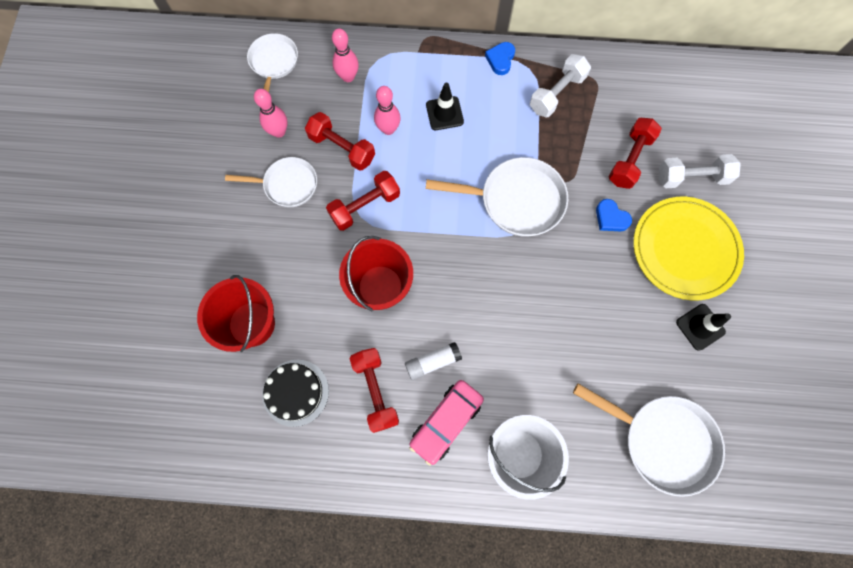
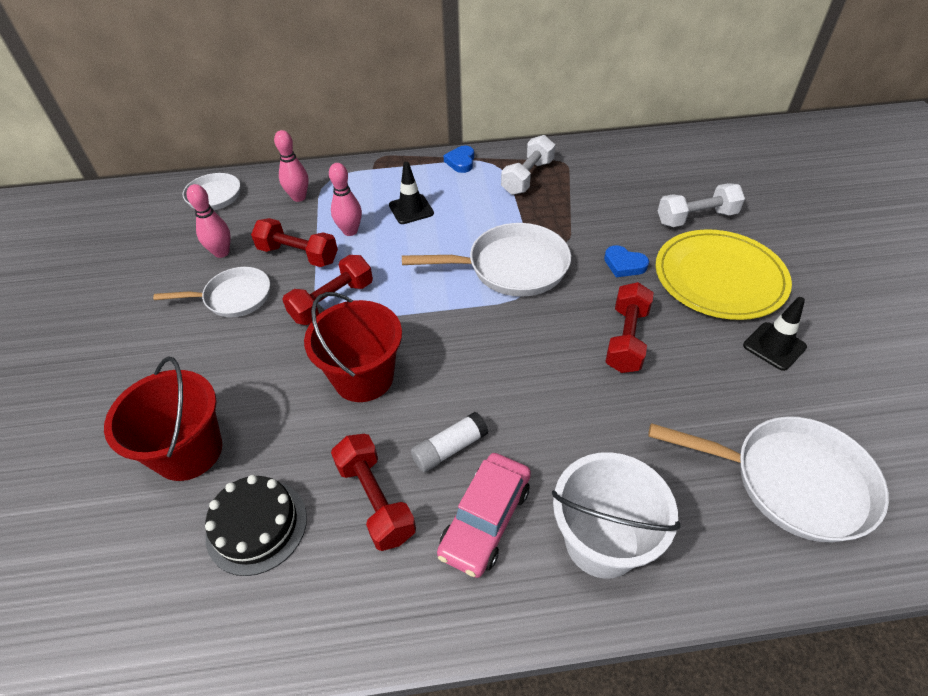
camera: 10 degrees left, 25 degrees down
(629, 160) = (624, 214): red dumbbell -> red dumbbell (626, 339)

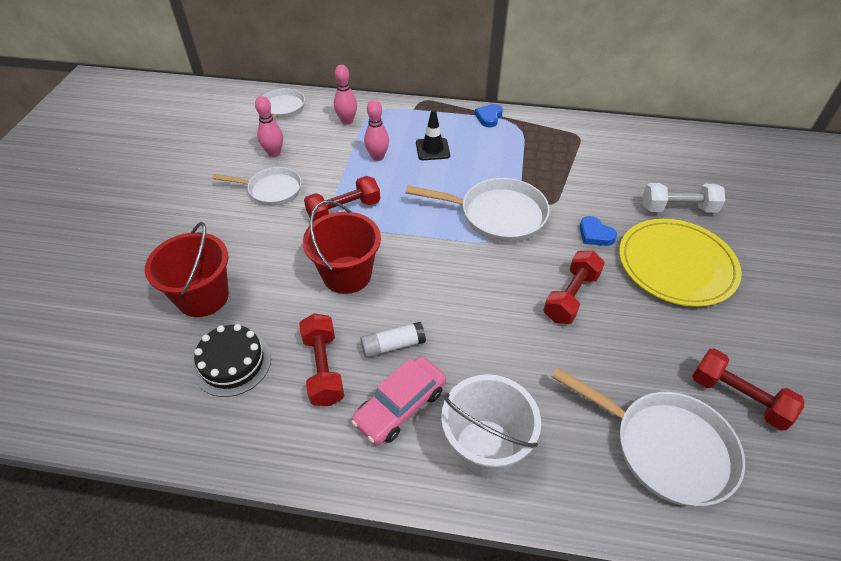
camera: 15 degrees right, 0 degrees up
(298, 255) = (331, 167): red dumbbell -> red dumbbell (738, 397)
(527, 177) = (541, 142): white dumbbell -> none
(774, 346) = (700, 334): black traffic cone -> none

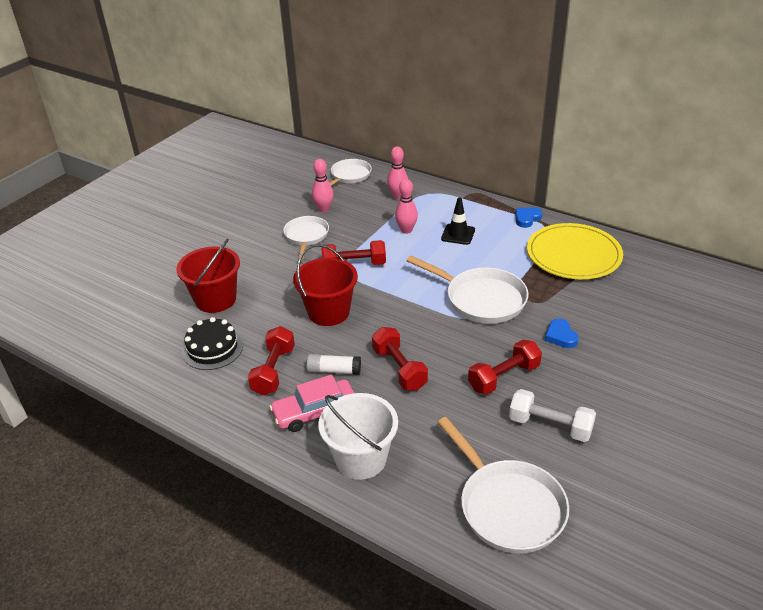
camera: 25 degrees right, 10 degrees down
(271, 190) = (306, 236): white pan -> white pan turned 120 degrees counterclockwise
(676, 265) = (621, 379): yellow plate -> yellow plate (573, 255)
(678, 208) = (659, 335): white dumbbell -> white dumbbell (550, 426)
(738, 397) = (601, 494): red dumbbell -> red dumbbell (399, 369)

